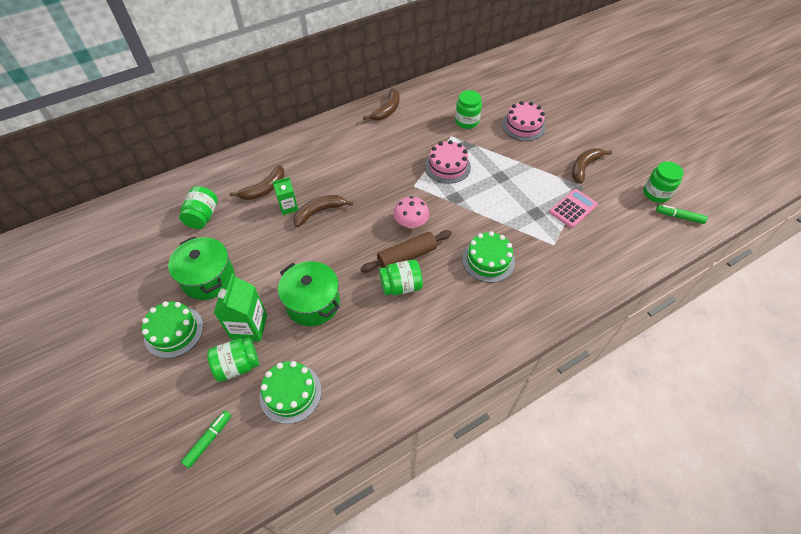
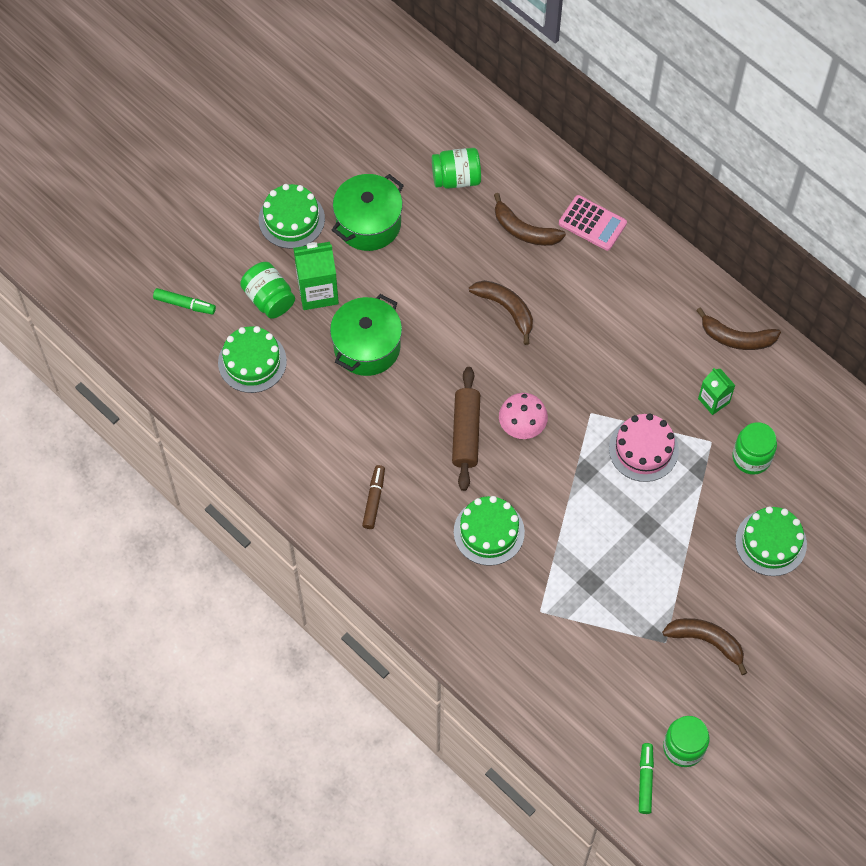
camera: 75 degrees right, 10 degrees up
(288, 207) = (502, 270): green carton -> green carton (713, 400)
(401, 286) = (418, 437): green jar -> none
(407, 256) = (466, 433): brown rolling pin -> brown rolling pin turned 45 degrees clockwise
(445, 328) = (374, 499): none -> brown marker
(523, 126) = (771, 542): pink cake -> green cake
(573, 209) = (614, 631): pink calculator -> pink calculator (592, 223)

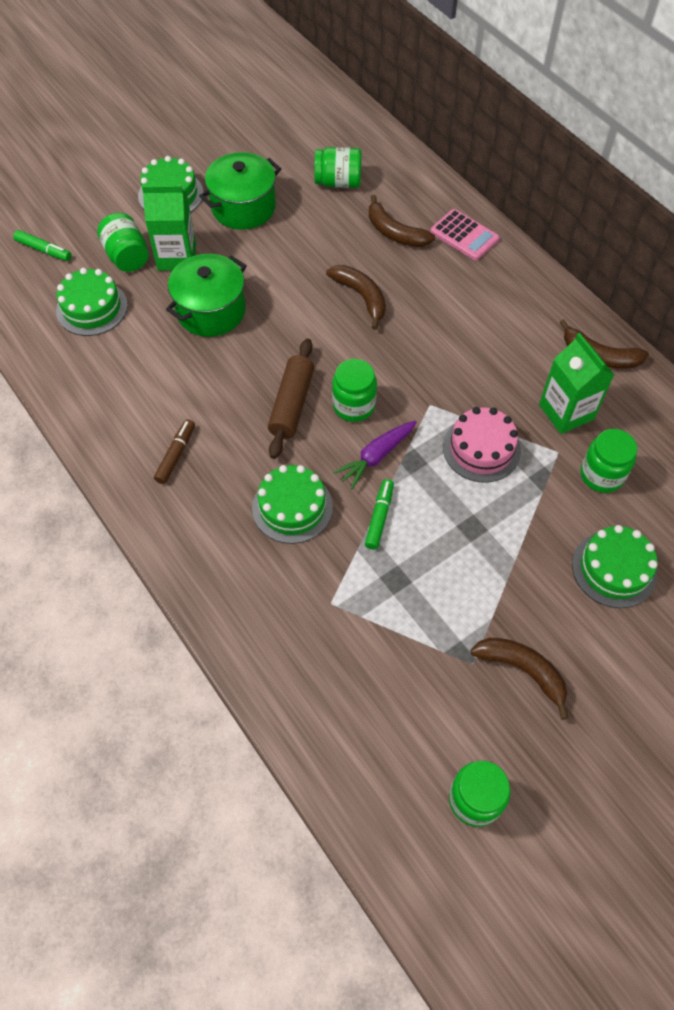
camera: 10 degrees right, 5 degrees down
(522, 425) = (353, 405): pink mushroom -> green jar
(552, 472) = (376, 457): none -> purple carrot
(645, 780) = (419, 834): green marker -> green marker (379, 517)
(713, 400) = (566, 412): green carton -> green carton, size x1.61

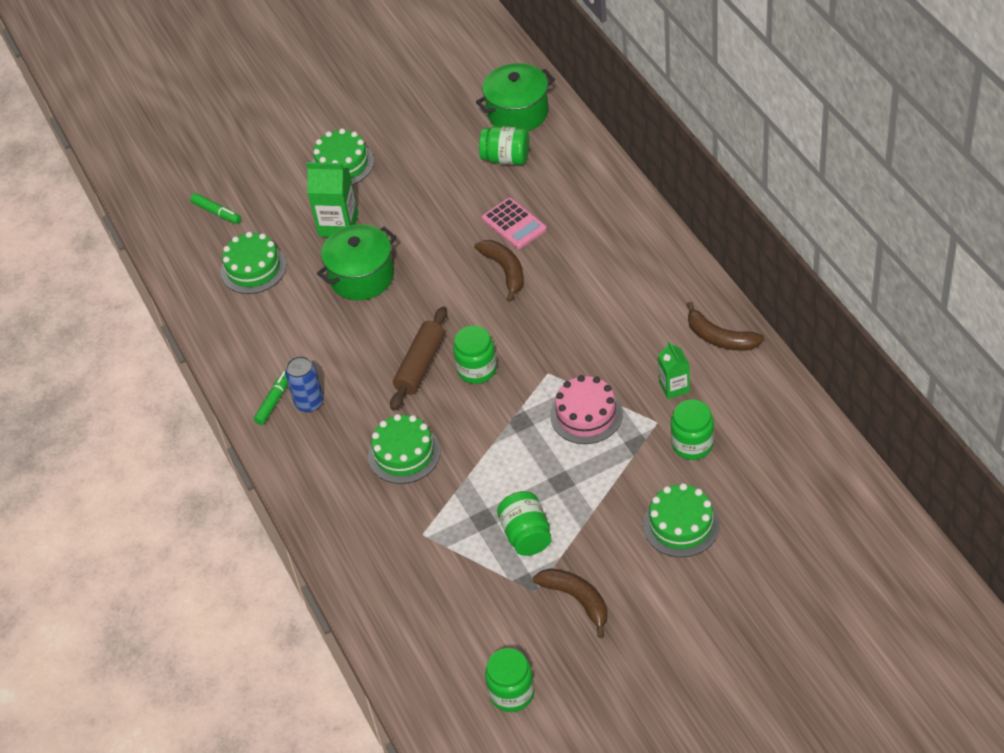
camera: 15 degrees right, 10 degrees down
(127, 256) = (292, 222): green jar -> green jar (526, 535)
(176, 455) = (309, 403): brown marker -> blue can
(243, 207) = (409, 179): green pot -> green pot (518, 113)
(376, 457) = (488, 416): purple carrot -> none
(379, 517) = (480, 467): green marker -> green marker (275, 400)
(395, 232) = (551, 210): brown banana -> none
(464, 235) = (618, 216): pink calculator -> pink calculator (514, 224)
(566, 412) = (674, 387): green carton -> green carton, size x0.62

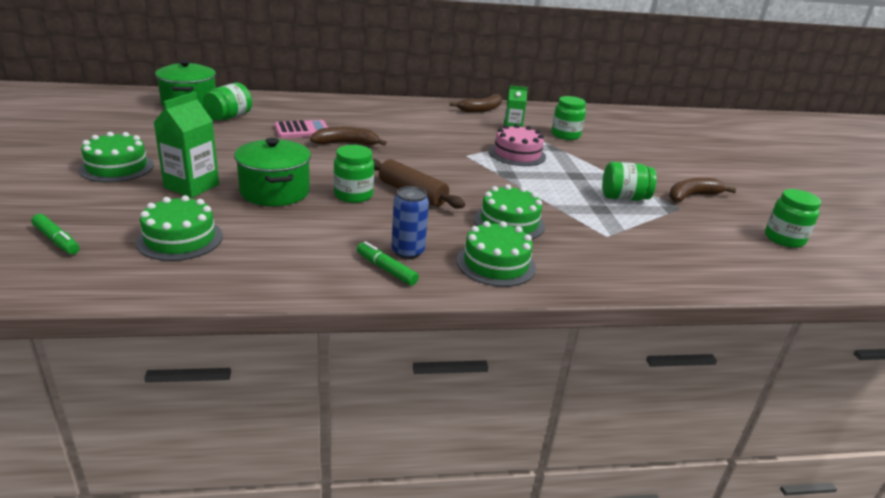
camera: 80 degrees left, 20 degrees down
(217, 212) = (57, 240): green marker -> green marker turned 75 degrees clockwise
(477, 370) = (439, 175): green jar -> green jar (353, 195)
(681, 525) = (633, 153): green cake -> green cake (496, 264)

